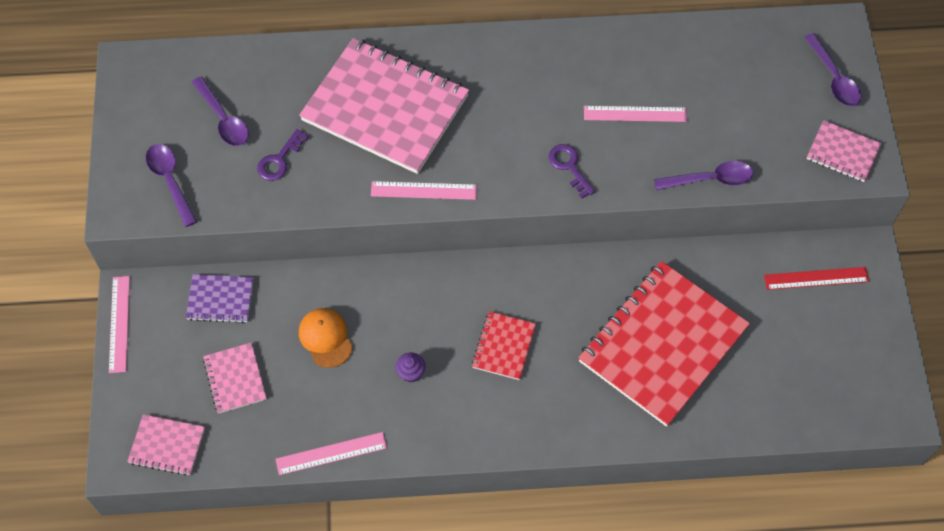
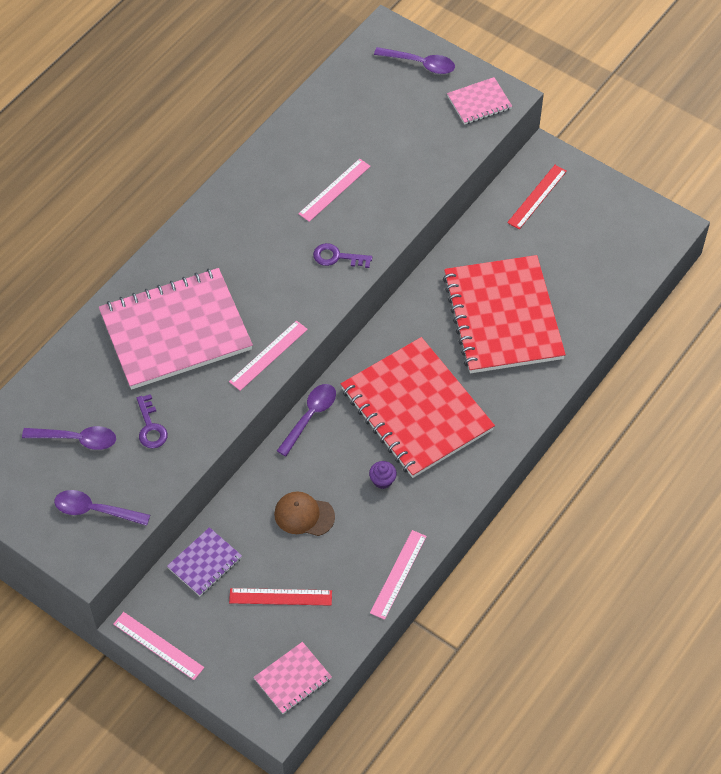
camera: 50 degrees left, 5 degrees down
(235, 379) = (280, 597): pink notebook -> red ruler
(325, 338) = (304, 515): orange cap -> brown cap
(503, 346) = (416, 410): red notebook -> red notebook, size x2.23
(710, 179) = (427, 187): purple spoon -> purple spoon (310, 416)

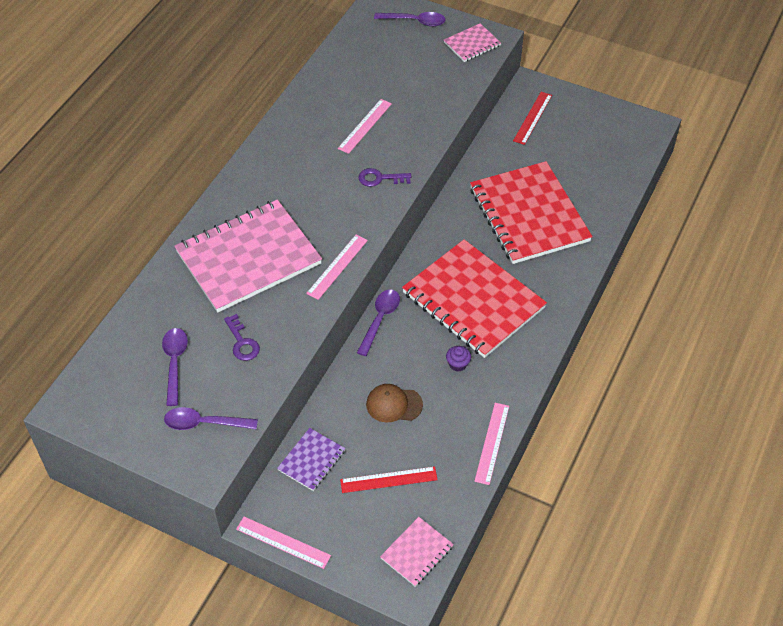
camera: 10 degrees left, 5 degrees down
(77, 439) = (175, 363): purple spoon -> purple spoon turned 90 degrees counterclockwise

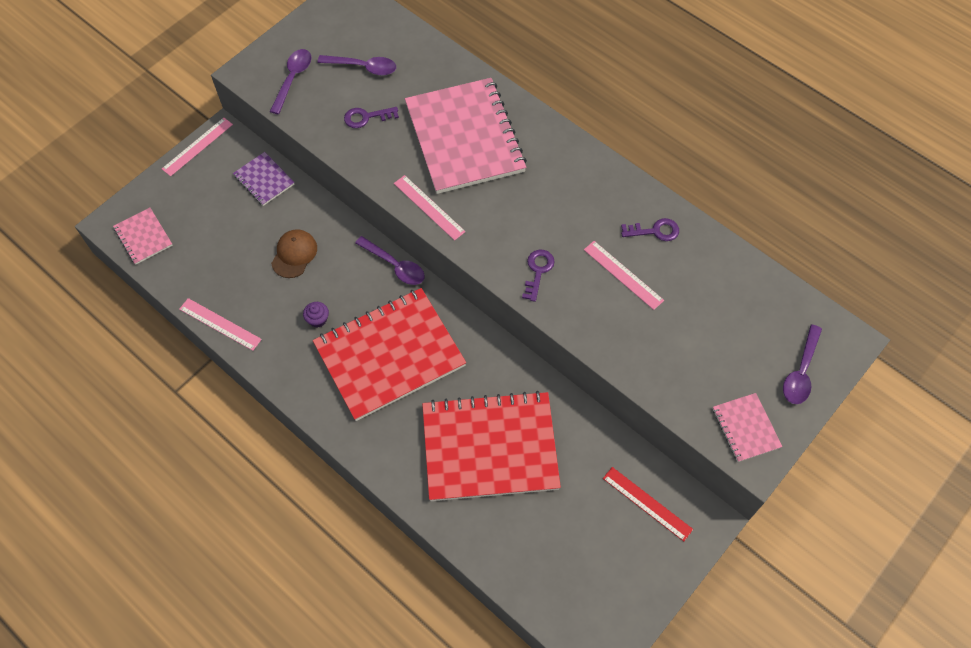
camera: 105 degrees right, 10 degrees up
(315, 113) = (654, 231): none -> purple key
(388, 480) = (220, 232): red ruler -> none

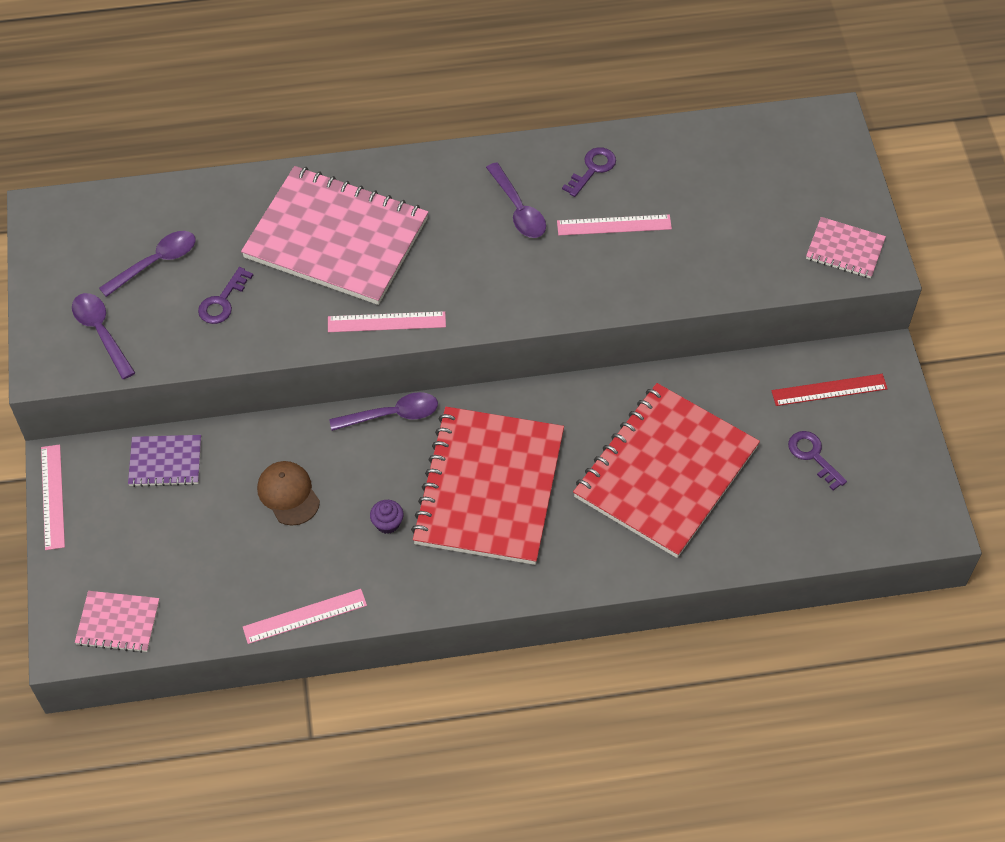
camera: 50 degrees left, 5 degrees down
(538, 271) = (546, 286): purple key -> purple key (813, 456)
(801, 372) = (829, 173): purple spoon -> purple spoon (518, 209)

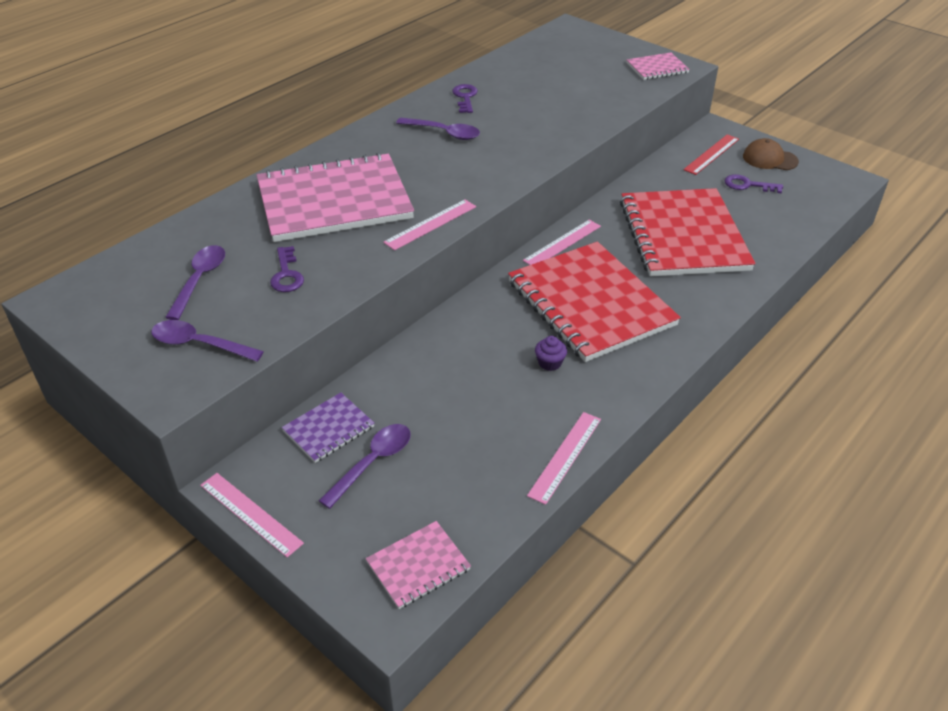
camera: 40 degrees left, 15 degrees down
(288, 494) = (455, 390): brown cap -> brown cap (770, 159)
(392, 415) = (472, 302): purple spoon -> purple spoon (372, 462)
(614, 225) = (514, 114): pink ruler -> pink ruler (562, 243)

